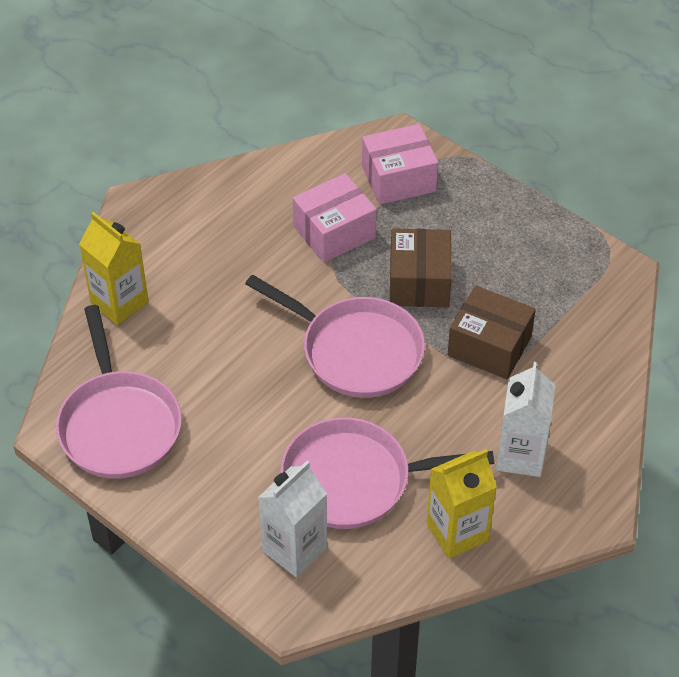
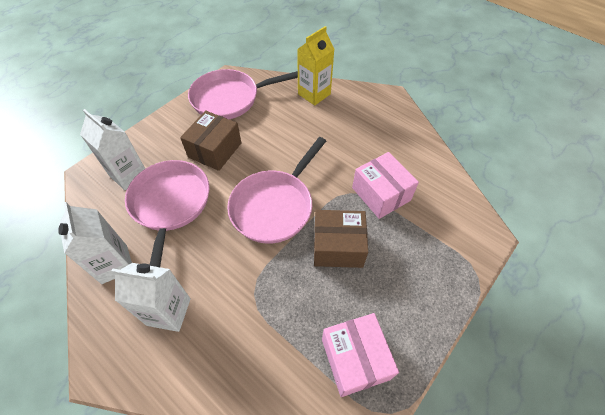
camera: 90 degrees right, 5 degrees up
(398, 179) = (442, 235): pink box -> pink box (355, 359)
(457, 532) = (114, 264): yellow carton -> white carton
(489, 346) = (275, 294): brown box -> brown box (215, 150)

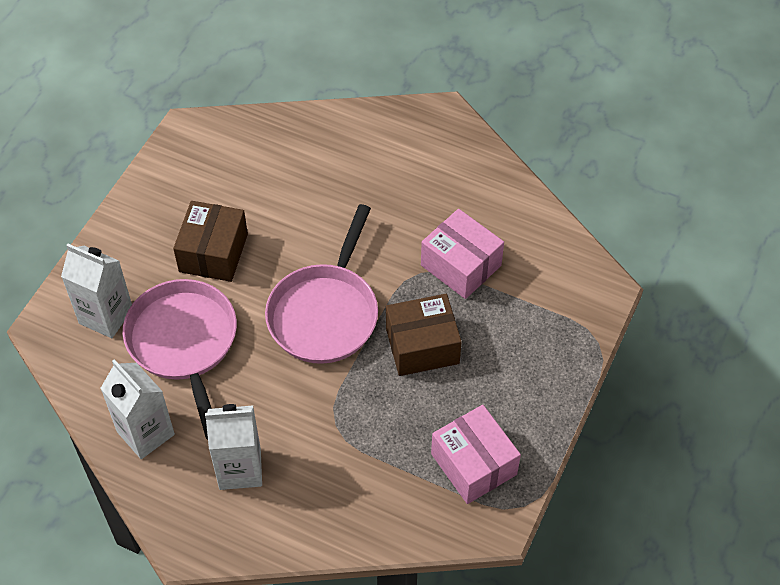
camera: 15 degrees left, 0 degrees up
(230, 98) = (203, 167): pink pan -> none
(314, 94) = (328, 133): yellow carton -> none

